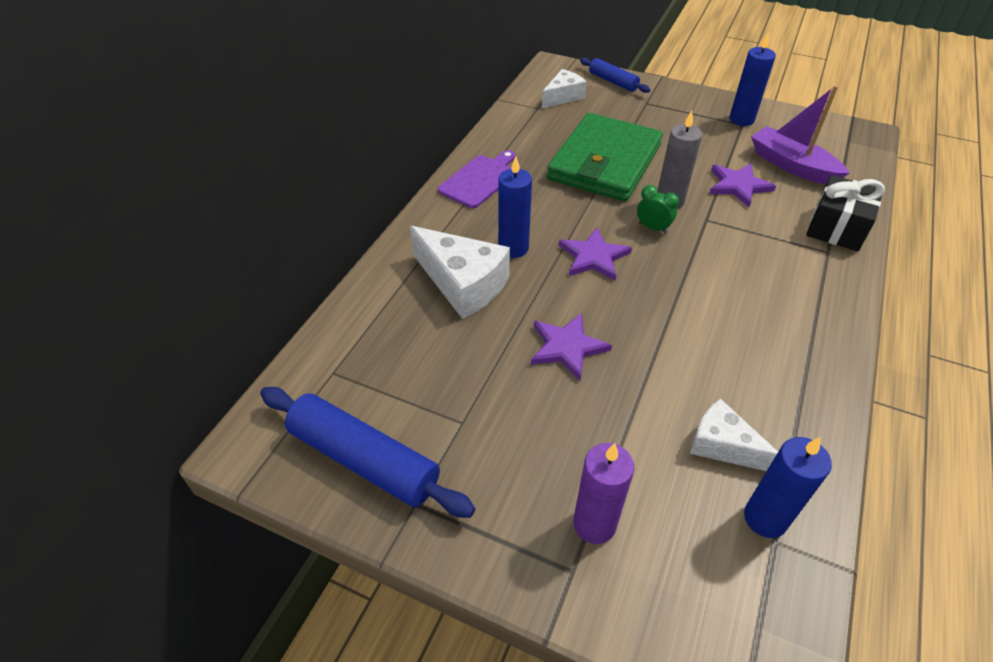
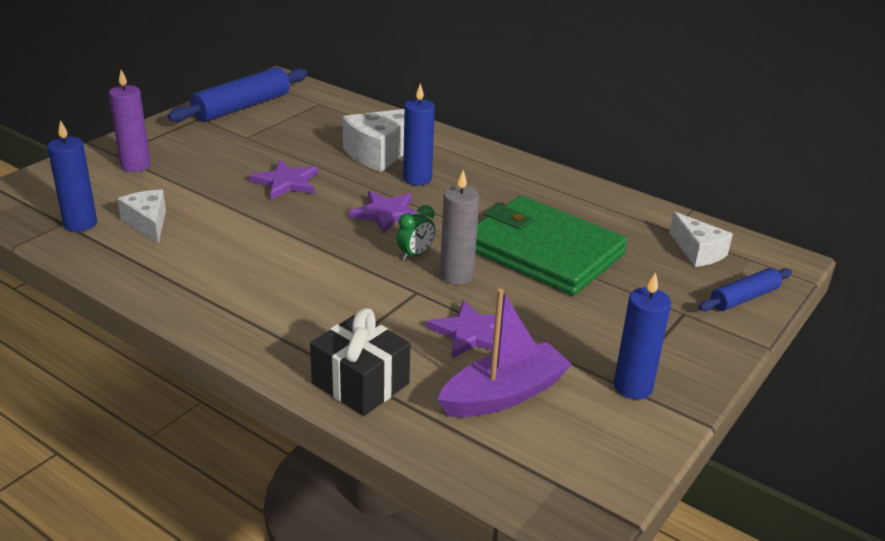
camera: 100 degrees right, 15 degrees down
(480, 180) = (528, 177): purple cutting board -> none
(722, 445) = (148, 224): white cheese -> white cheese turned 75 degrees counterclockwise

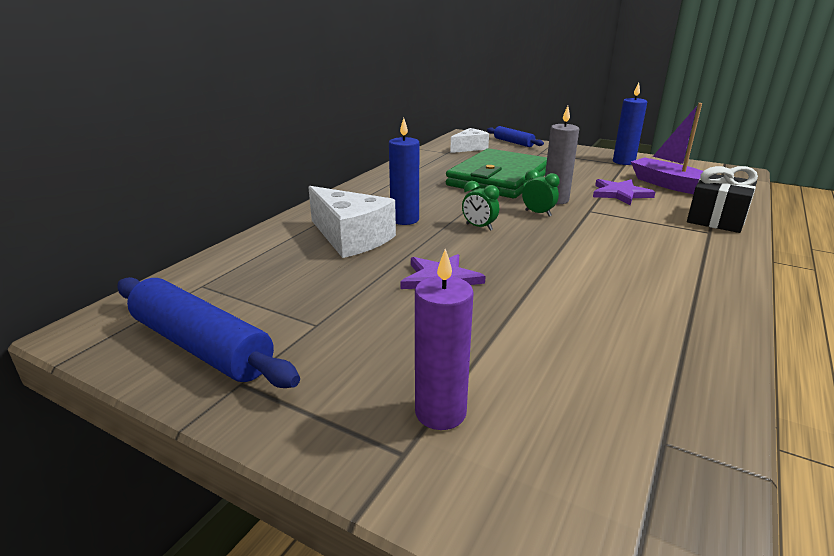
camera: 95 degrees left, 5 degrees down
(80, 224) = (650, 420): blue candle -> none
(148, 224) = (599, 356): white cheese -> none
(387, 214) = (479, 227): purple star -> green clock

